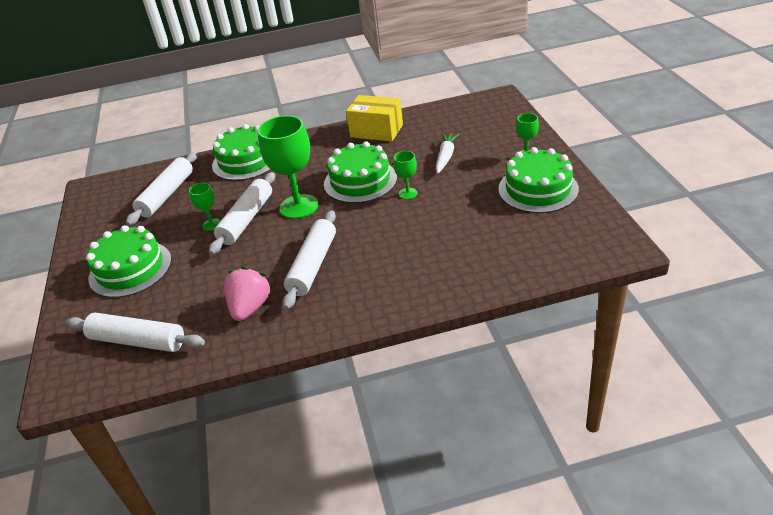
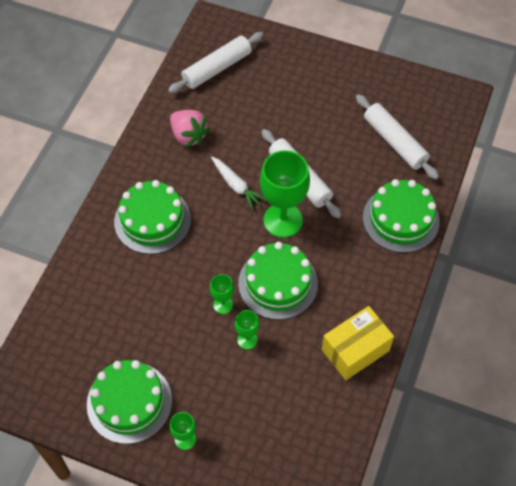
camera: 120 degrees right, 20 degrees up
(130, 269) = (304, 87): green cake -> green cake (152, 220)
(212, 224) = (315, 154): green goblet -> green goblet (247, 340)
(312, 265) = (196, 190): white rolling pin -> none
(445, 157) = (249, 373): white carrot -> white carrot (236, 185)

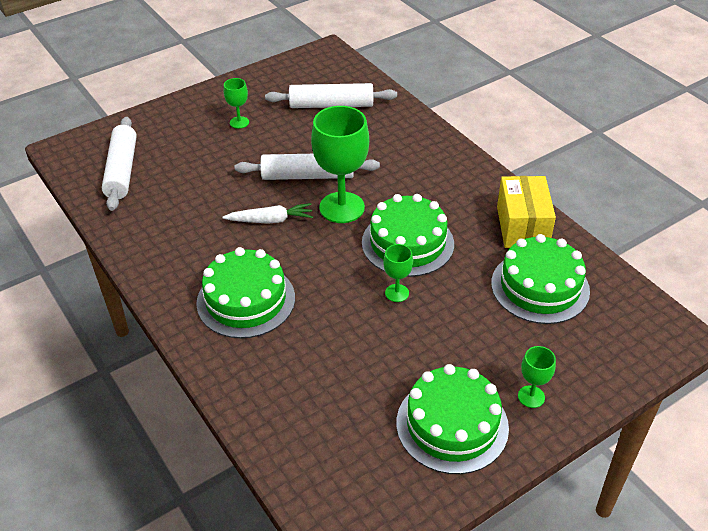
camera: 55 degrees left, 15 degrees down
(188, 136) = (175, 226): pink strawberry -> none
(247, 340) = (452, 294): green goblet -> green goblet (239, 122)
(400, 219) = (412, 138): green cake -> green cake (540, 287)

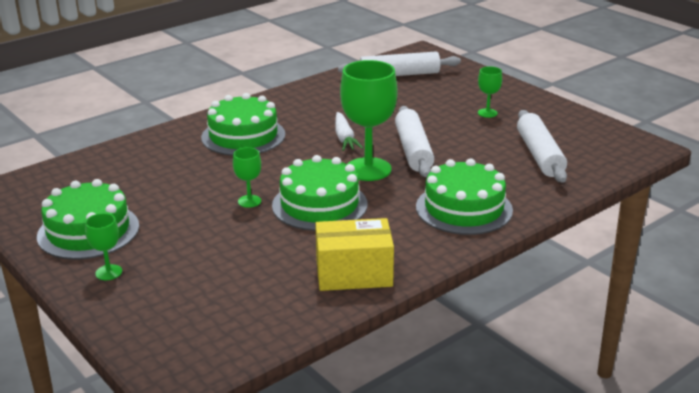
camera: 85 degrees right, 15 degrees down
(540, 287) = (256, 282): green cake -> green cake (464, 208)

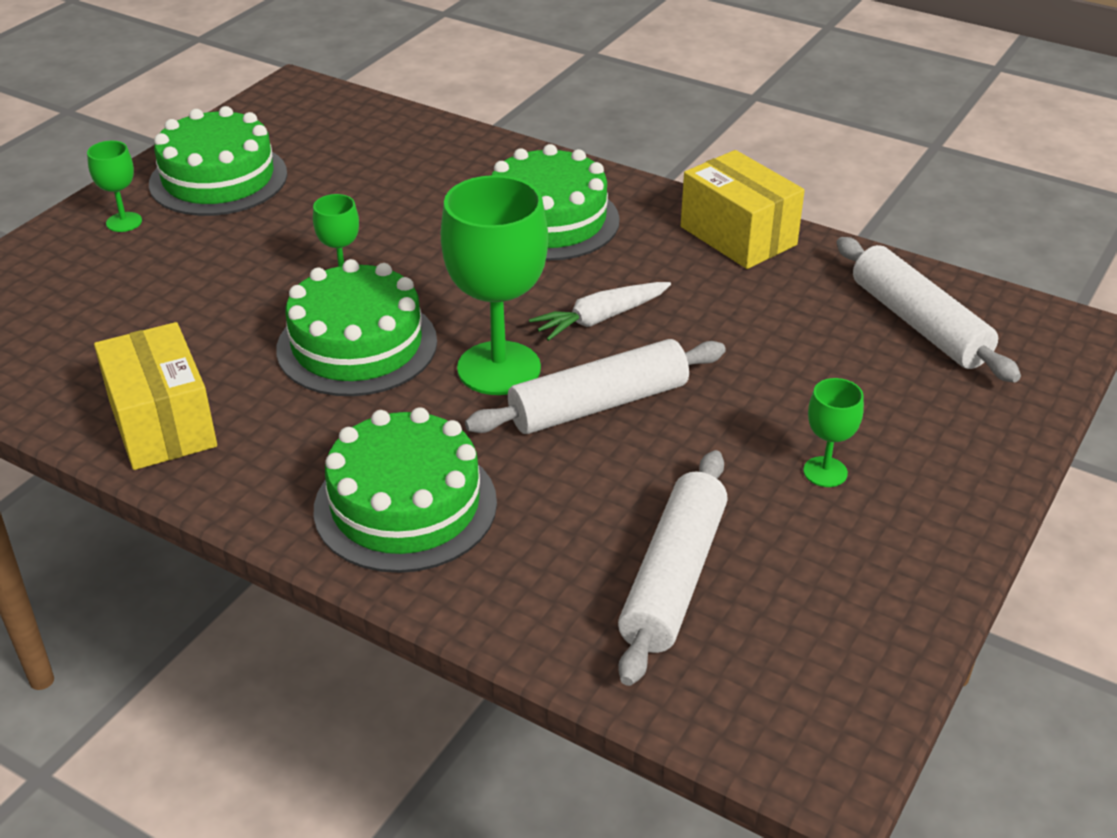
camera: 70 degrees right, 10 degrees up
(300, 95) = (738, 236): none -> yellow box
(540, 155) = (674, 578): white rolling pin -> white rolling pin turned 45 degrees counterclockwise

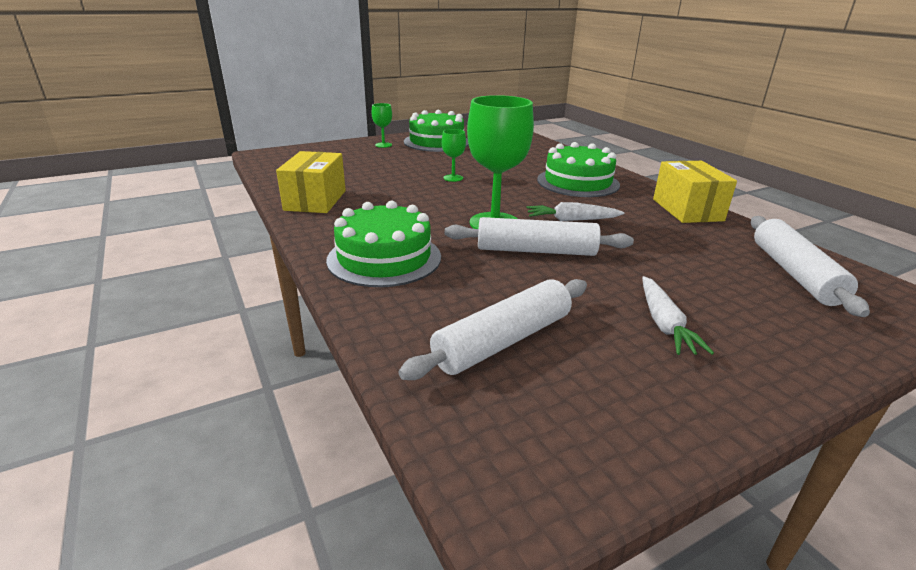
camera: 30 degrees right, 10 degrees down
(357, 345) = (433, 199): green cake -> none
(825, 472) = (664, 324): green goblet -> white carrot

